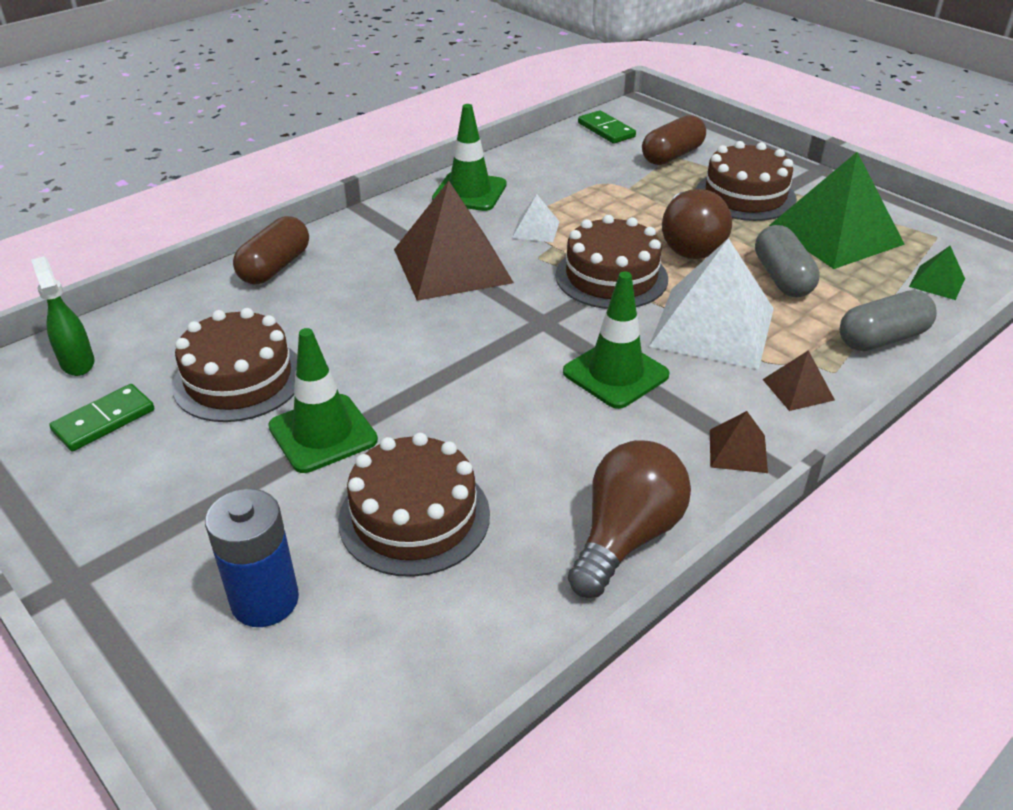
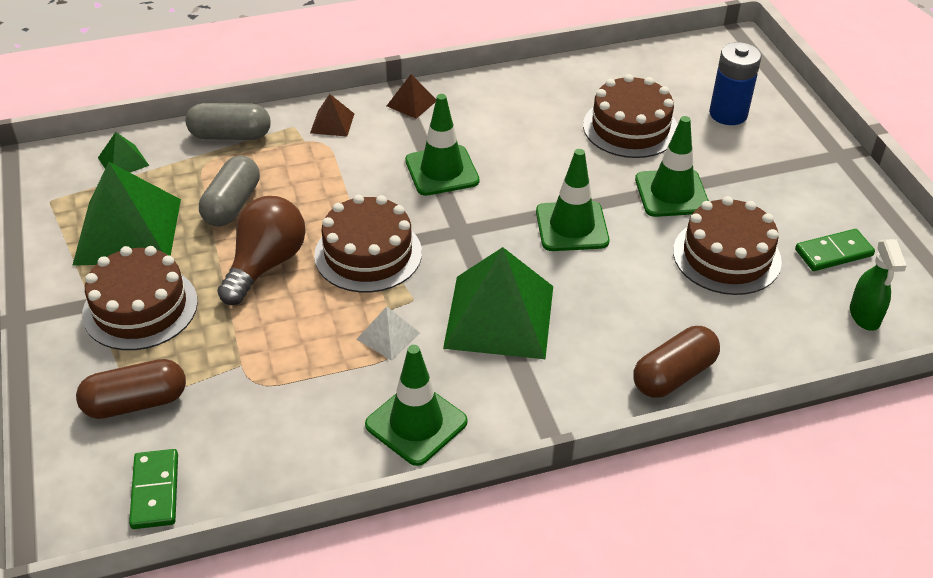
camera: 155 degrees left, 5 degrees up
(427, 358) = (572, 226): none -> green traffic cone
(452, 265) = (499, 316): brown pyramid -> green pyramid
(626, 536) = (516, 84): brown light bulb -> none
(712, 327) = (336, 182): white pyramid -> none

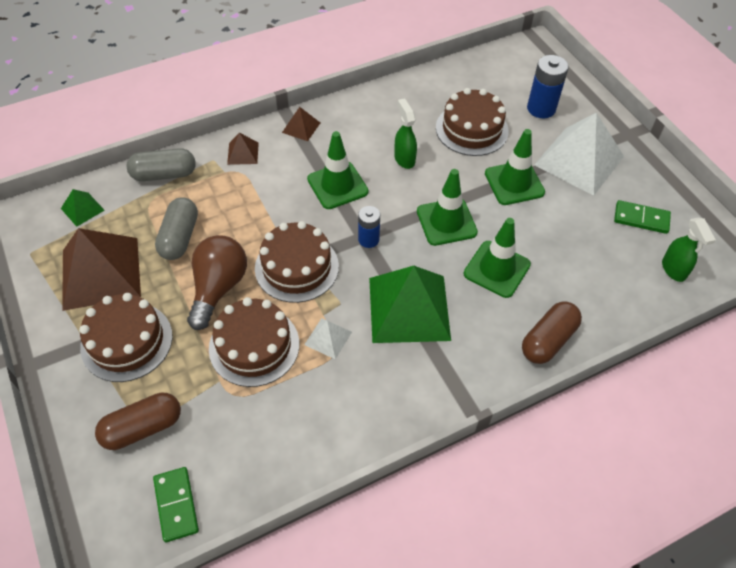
camera: 10 degrees left, 10 degrees up
(128, 231) = (101, 273): green pyramid -> brown pyramid
(416, 423) = (366, 412): green traffic cone -> green traffic cone (497, 269)
(466, 234) = (368, 239): none -> blue battery
(534, 151) = (404, 159): none -> green spray bottle
(726, 256) = (565, 232): brown cake -> brown cake (254, 346)
(765, 177) = (579, 160): none -> white pyramid
(833, 253) = (641, 219): green domino -> green domino turned 45 degrees clockwise

